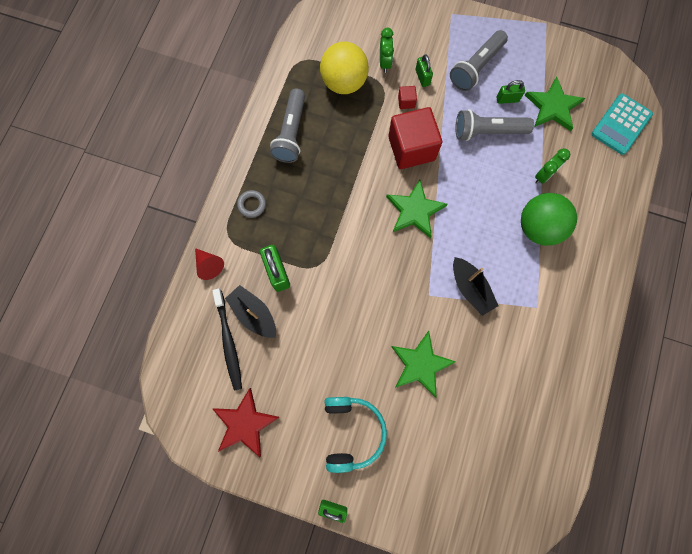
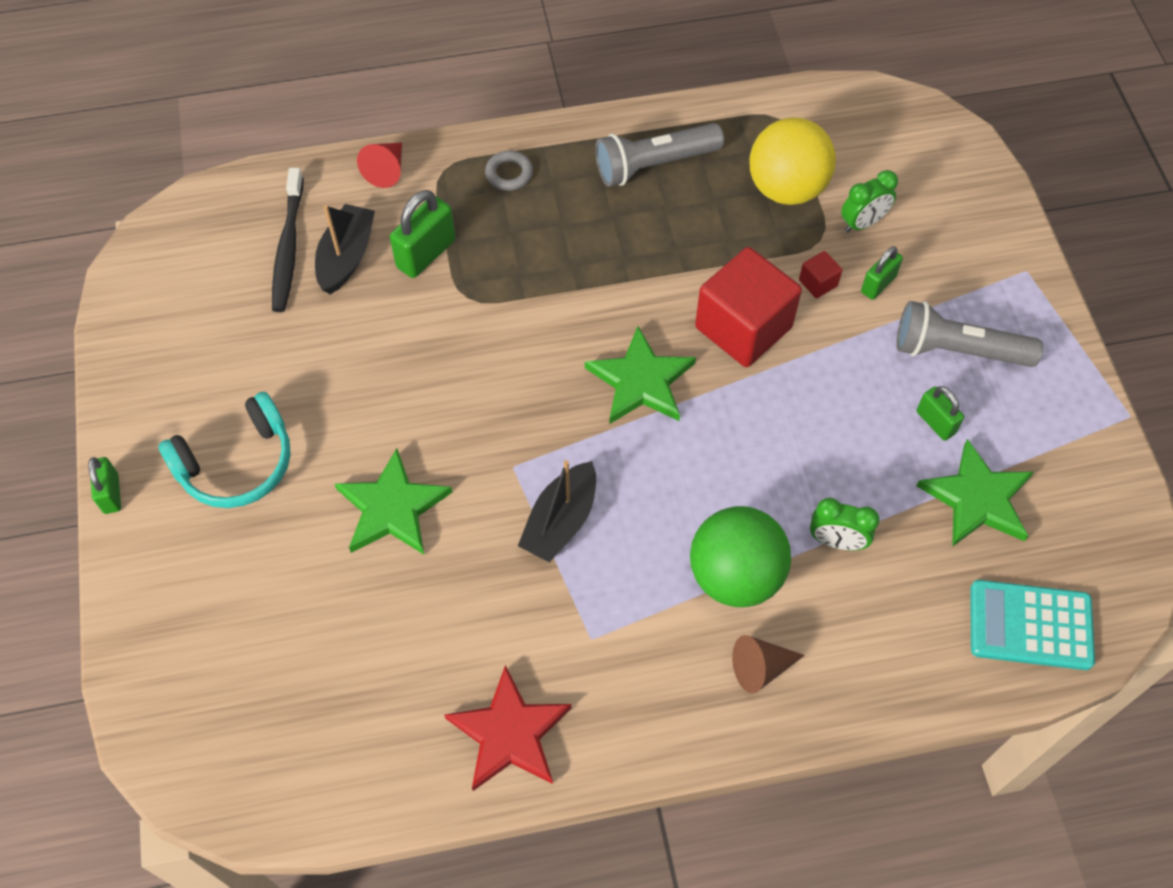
camera: 60 degrees right, 15 degrees down
(228, 342) = (288, 248): black toothbrush -> black toothbrush turned 45 degrees counterclockwise
(245, 423) = (181, 325): red star -> red star (510, 733)
(487, 132) = (853, 420): grey flashlight -> none
(587, 243) = (760, 668): none -> brown cone

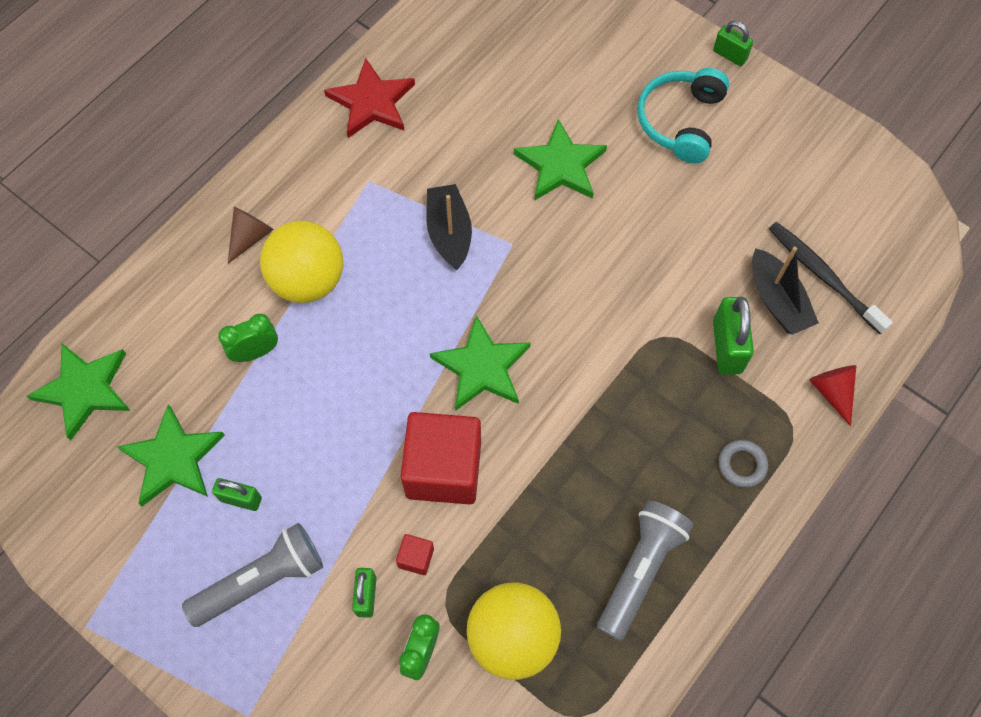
camera: 140 degrees right, 5 degrees up
(735, 575) = (308, 280): green ball -> yellow ball
(1030, 625) = (84, 390): turquoise calculator -> green star

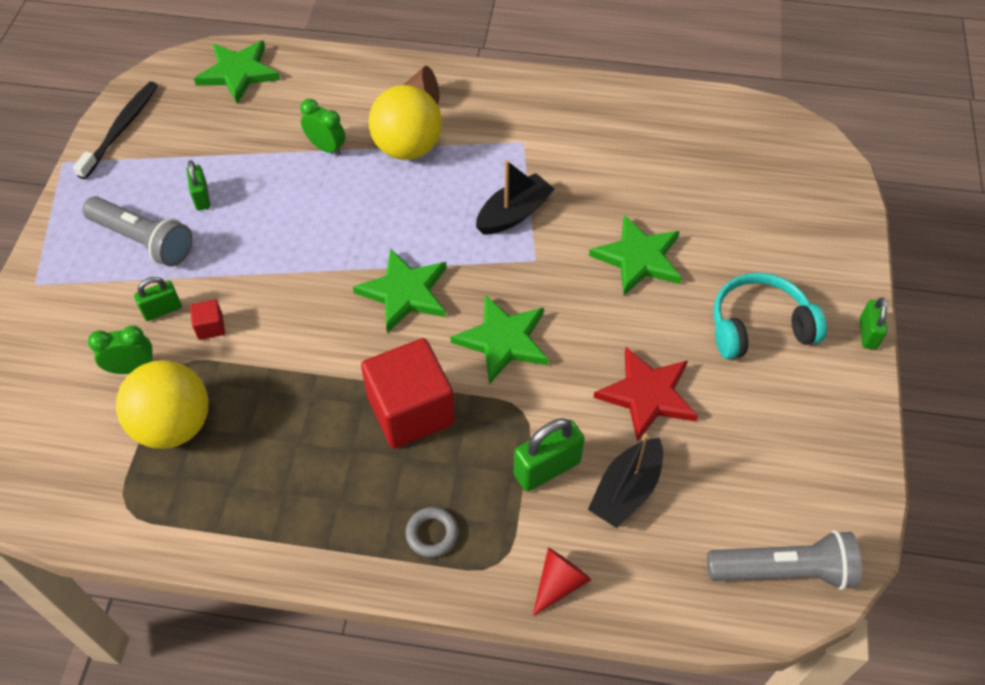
camera: 60 degrees right, 10 degrees down
(173, 458) = (213, 145): green star -> green star (503, 340)
(371, 102) = (596, 109): red star -> red star (647, 395)
(443, 469) = (297, 309): red cube -> red cube (411, 411)
(640, 570) = (282, 494): grey flashlight -> grey flashlight (783, 570)
(823, 276) = (683, 520): black toothbrush -> black toothbrush (121, 129)

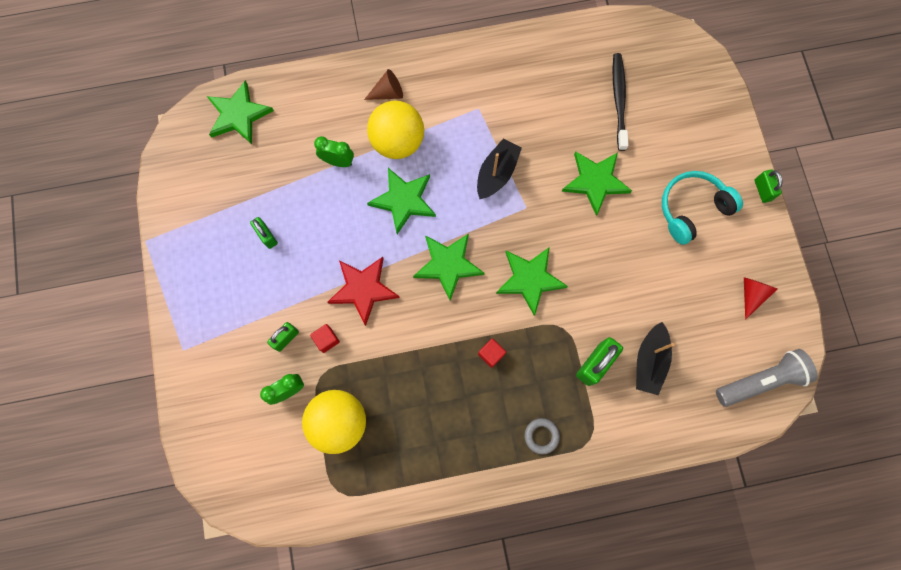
camera: 20 degrees left, 20 degrees up
(121, 129) = (175, 196): black toothbrush -> black toothbrush (619, 100)
(143, 240) = (243, 287): grey flashlight -> none
(384, 208) = (404, 200): none -> green star
(411, 411) = (491, 354): red cube -> red cube, size x0.41
(559, 583) = (631, 439): red cone -> red cone (751, 294)
(647, 395) = (638, 287): red star -> red star (363, 289)

